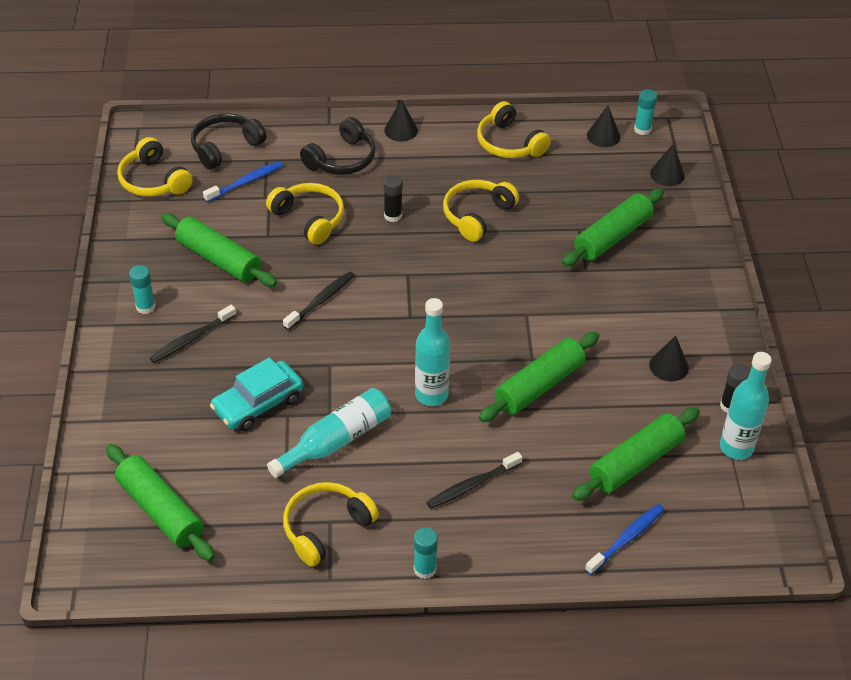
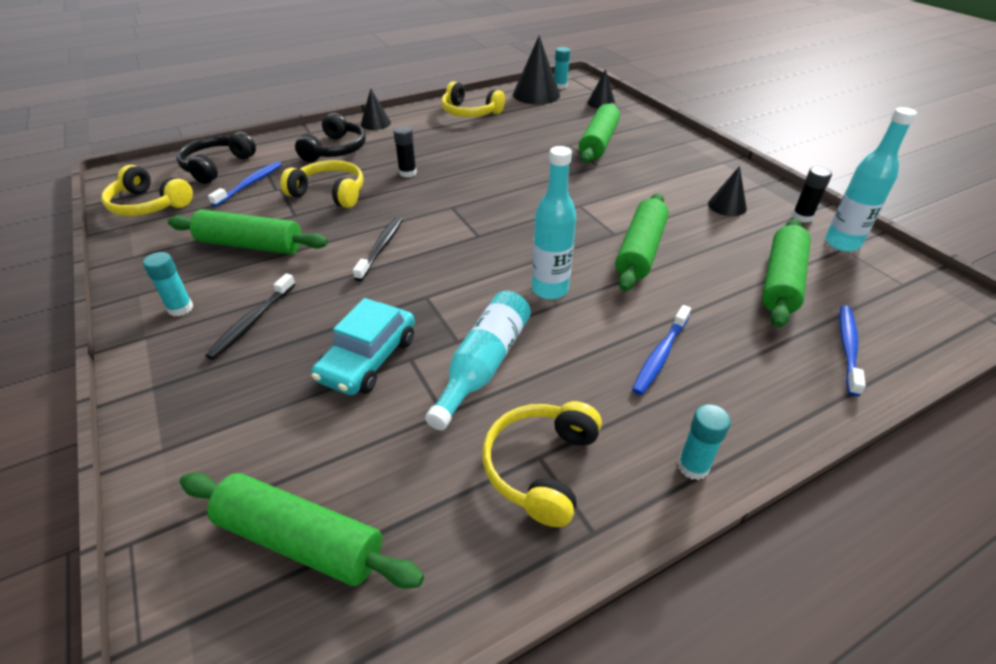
camera: 25 degrees left, 5 degrees down
(472, 485) = (660, 355): black toothbrush -> blue toothbrush
(477, 215) = (480, 156): yellow headphones -> none
(603, 136) = (536, 94): black cone -> black cone, size x1.73

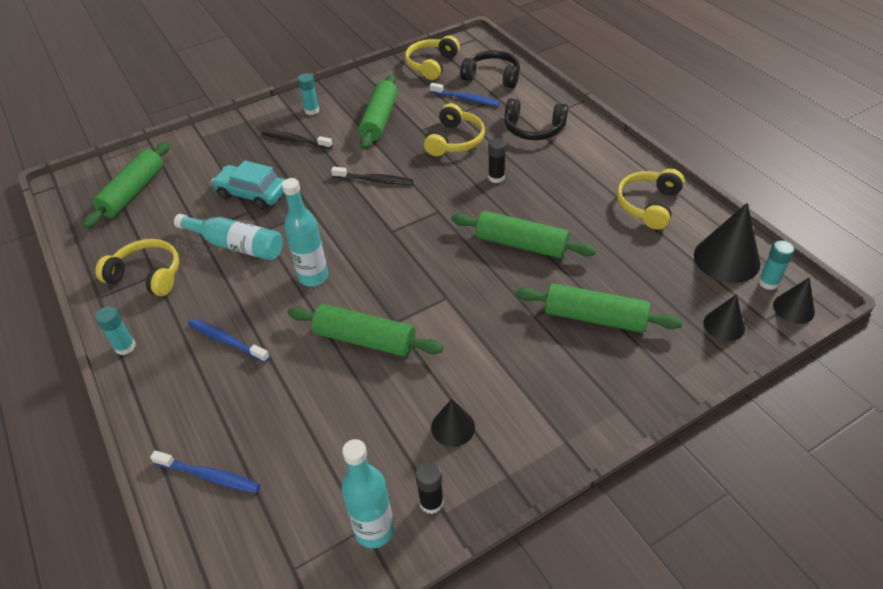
camera: 90 degrees right, 5 degrees up
(375, 123) = (597, 143): black cone -> black cone (793, 308)
(781, 281) = (309, 447): green rolling pin -> green rolling pin (521, 244)

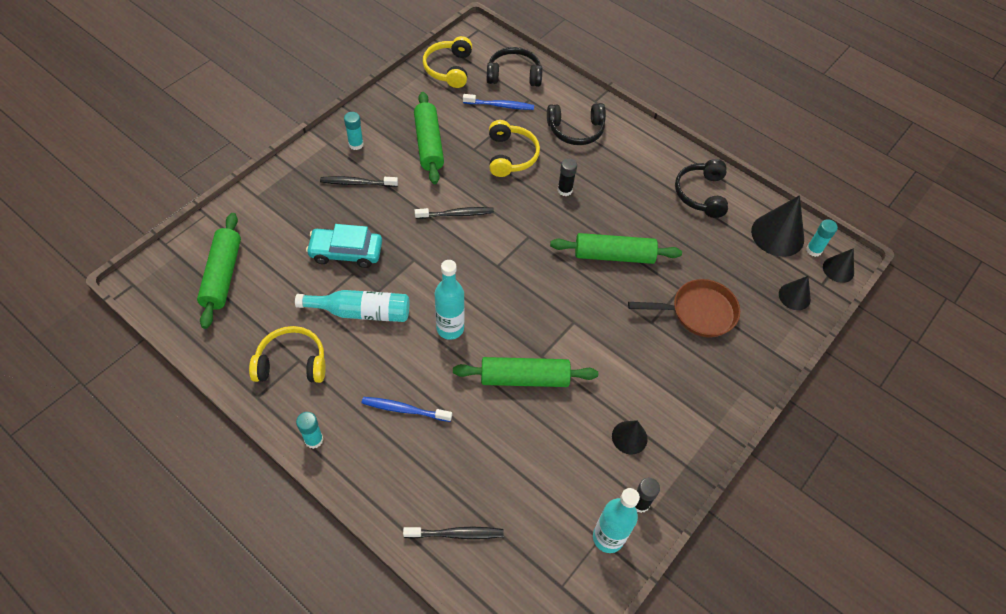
camera: 25 degrees left, 10 degrees up
(209, 476) = (456, 534): blue toothbrush -> black toothbrush
(594, 317) = (698, 312): green rolling pin -> brown pan
(648, 205) = (701, 194): yellow headphones -> black headphones

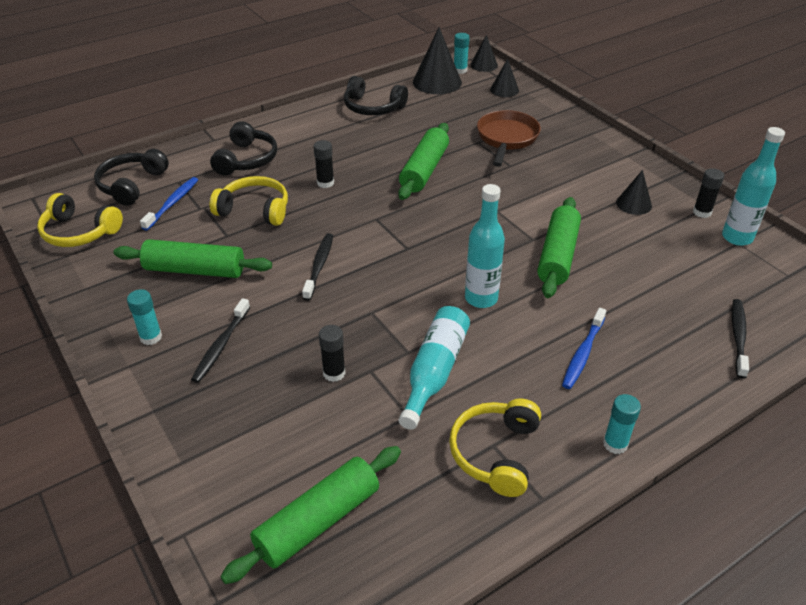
camera: 70 degrees left, 15 degrees down
(223, 275) = (318, 521): green rolling pin -> green rolling pin turned 60 degrees counterclockwise
(346, 252) = (334, 373): turquoise car -> black glue stick

